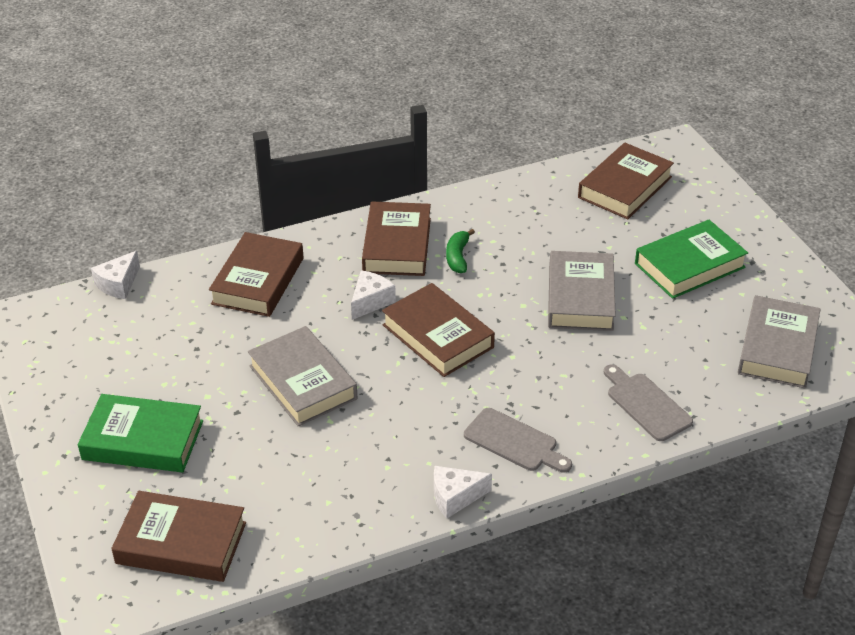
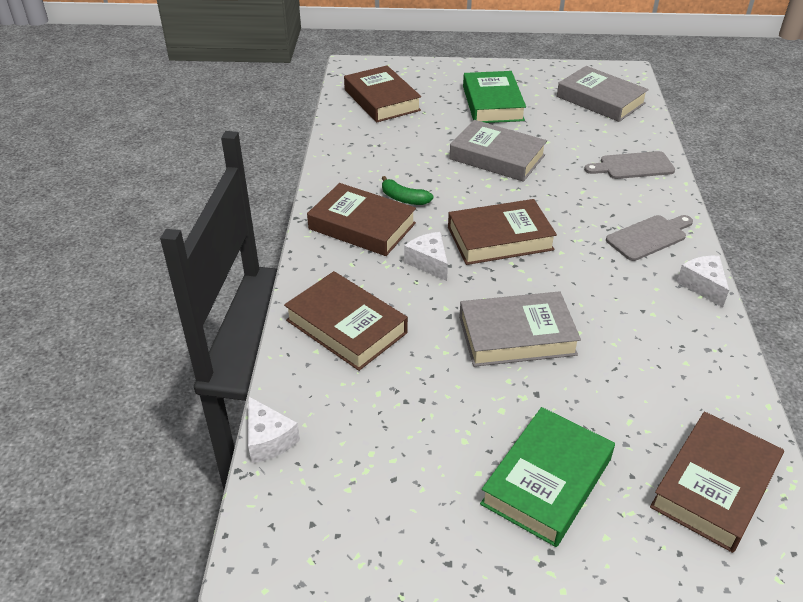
camera: 65 degrees left, 0 degrees up
(455, 497) = (703, 286): white cheese -> white cheese turned 150 degrees clockwise

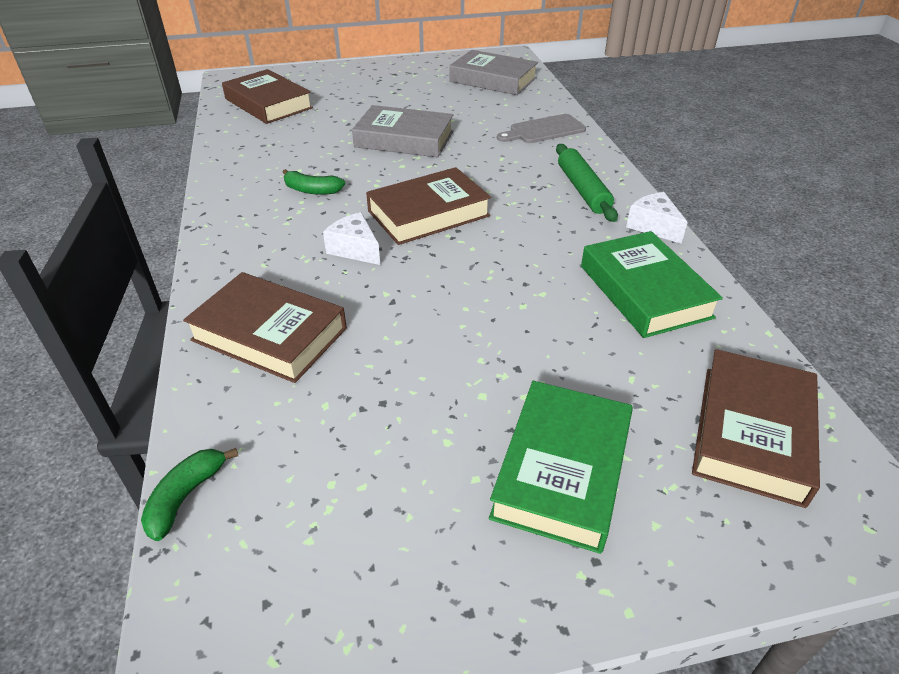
camera: 15 degrees left, 0 degrees up
(268, 440) = (186, 496): white cheese -> green banana
(362, 226) = (269, 224): brown book -> none
(492, 103) = (386, 94): green book -> green book (644, 291)
(516, 335) = (475, 308): grey book -> none
(649, 237) = (583, 190): grey cutting board -> green rolling pin

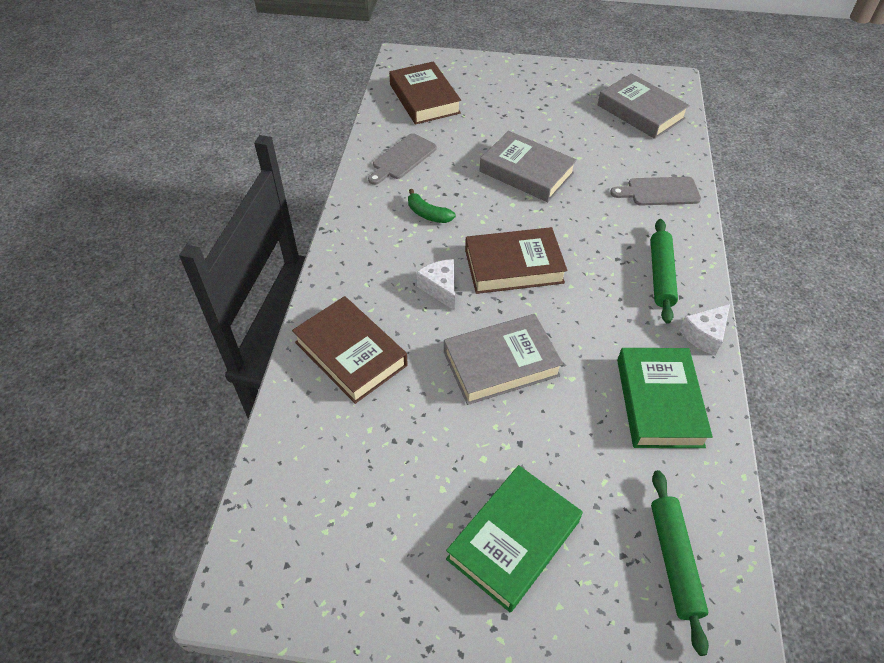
camera: 20 degrees right, 10 degrees up
(186, 496) = (260, 471): green banana -> none
(263, 152) = (402, 158): none -> grey cutting board
(457, 299) = (501, 363): none -> grey book
(653, 226) = (704, 335): white cheese -> white cheese turned 120 degrees counterclockwise
(752, 432) = (674, 561): brown book -> green rolling pin

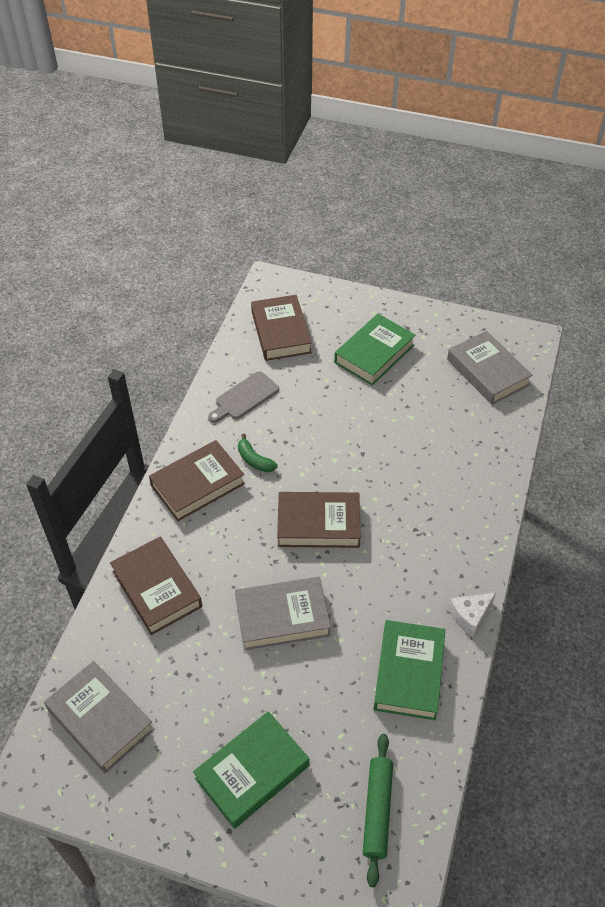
camera: 10 degrees right, 0 degrees up
(372, 244) = (197, 484): none -> brown book
(440, 288) = (248, 537): white cheese -> none
(524, 107) = (374, 354): none -> green book
(526, 172) = (356, 427): grey book -> grey book (100, 719)
(659, 192) = (477, 464): grey cutting board -> none
(661, 275) = (450, 551): green rolling pin -> none

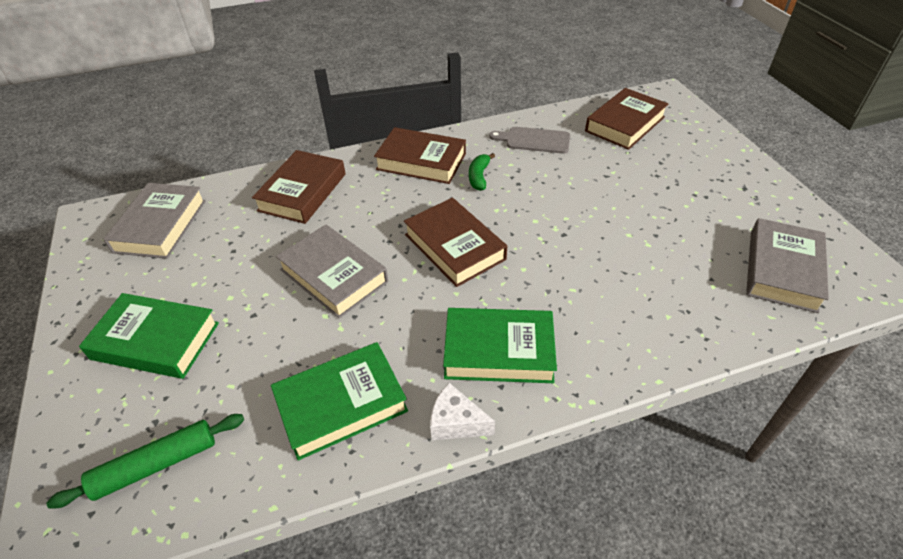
camera: 55 degrees right, 5 degrees down
(374, 354) = (683, 183): green book -> green book (498, 350)

